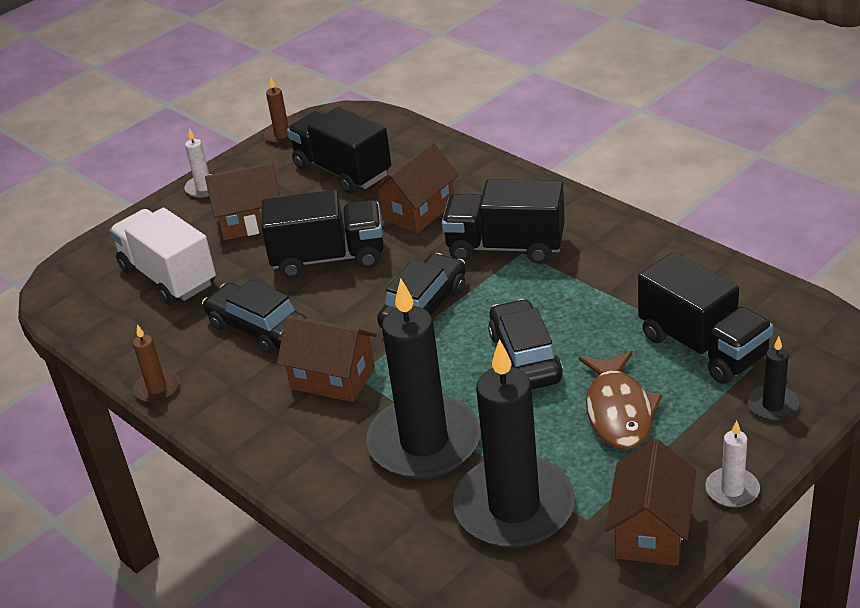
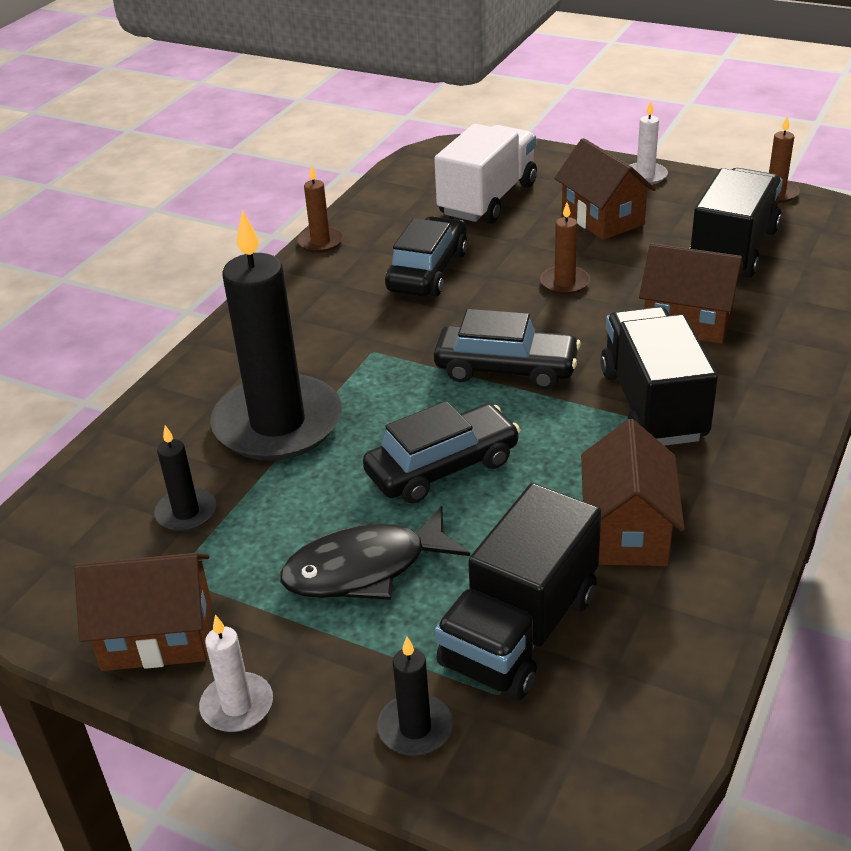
camera: 70 degrees right, 0 degrees up
(329, 258) = (564, 283): black truck -> brown candle
(333, 378) = (364, 337): brown house -> brown house (627, 531)
(514, 507) = (186, 513): black candle -> black candle, size x0.43
(618, 411) = (365, 568): brown fish -> black fish

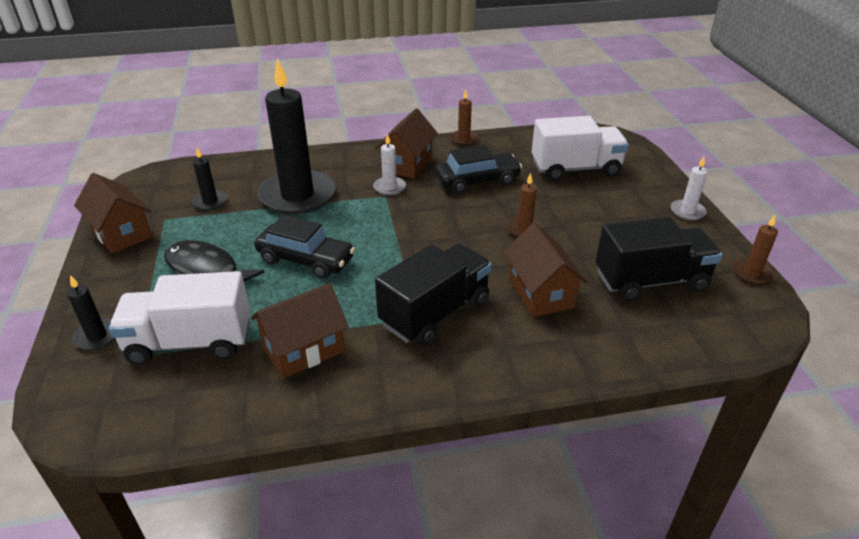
camera: 50 degrees right, 0 degrees up
(237, 705) = (87, 275): white candle -> white candle (389, 187)
(506, 369) = (414, 244): black car -> none
(520, 630) = (190, 342): black truck -> white truck
(602, 218) = (613, 215): brown house -> brown house (407, 164)

